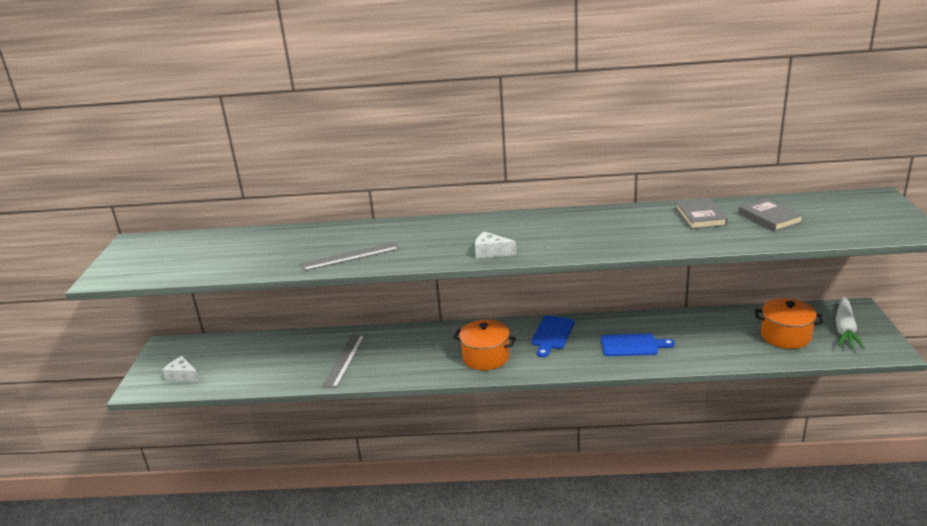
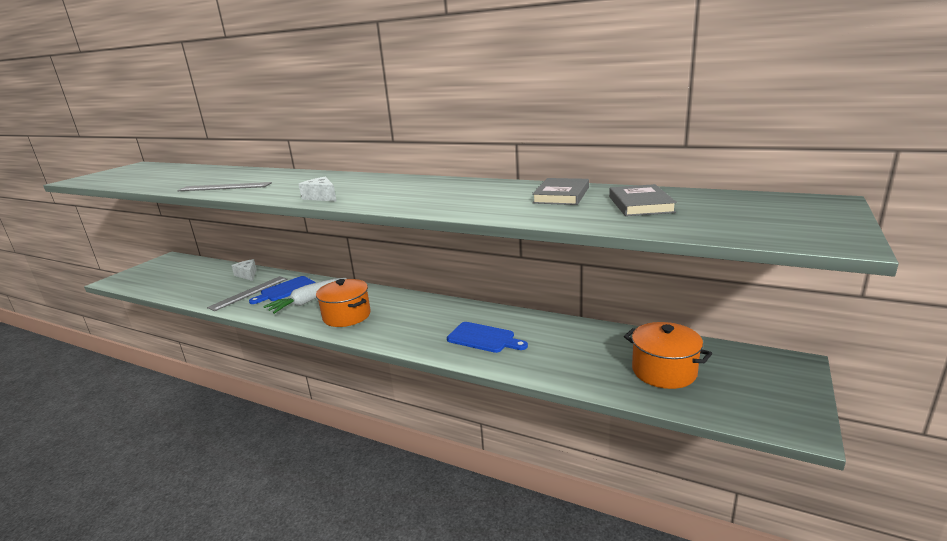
camera: 25 degrees right, 5 degrees down
(182, 376) = (146, 279): white cheese -> white cheese (247, 275)
(552, 334) = (424, 311): blue cutting board -> blue cutting board (286, 290)
(845, 329) = (753, 383): white carrot -> white carrot (308, 301)

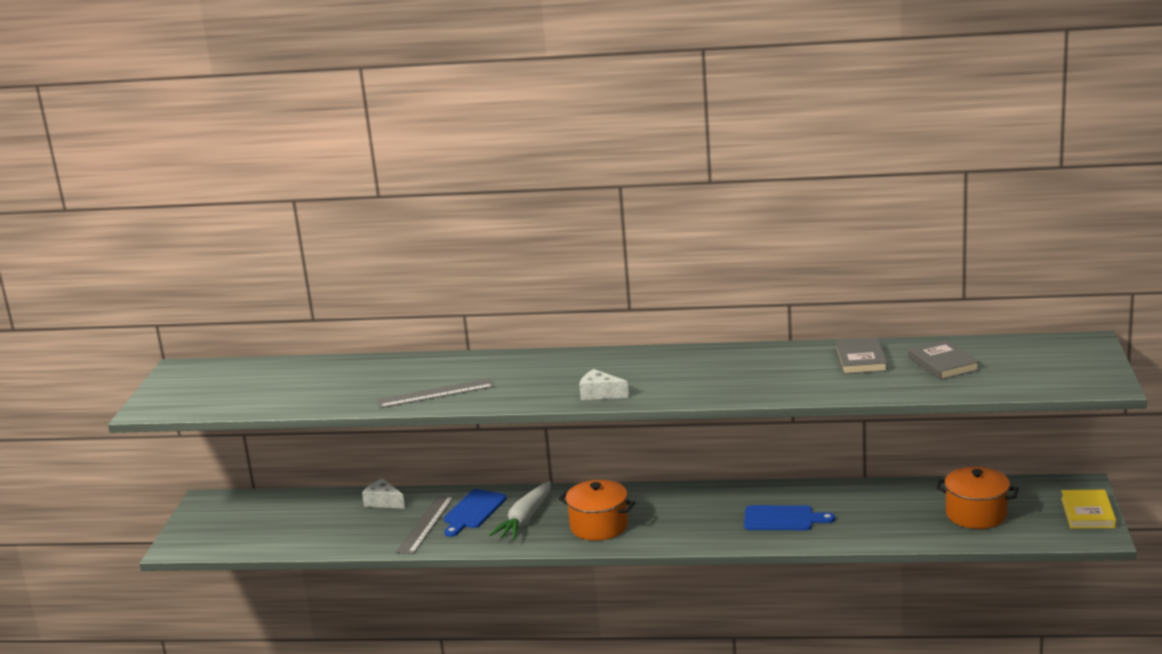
camera: 20 degrees left, 0 degrees up
(792, 396) = (1087, 513): none -> yellow book

